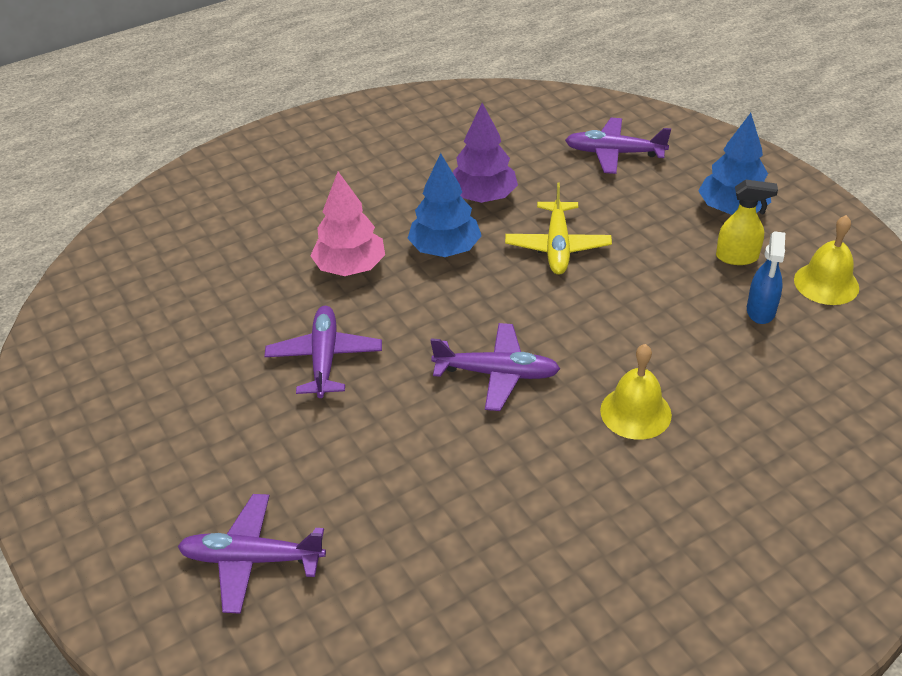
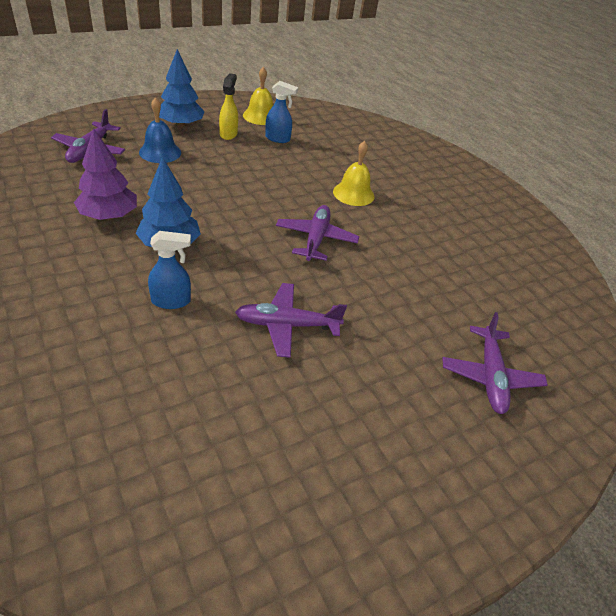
camera: 95 degrees left, 0 degrees up
(350, 267) = (171, 301): pink tree -> blue spray bottle
(557, 246) = (190, 192): yellow plane -> none
(643, 205) = (160, 152): none -> blue bell

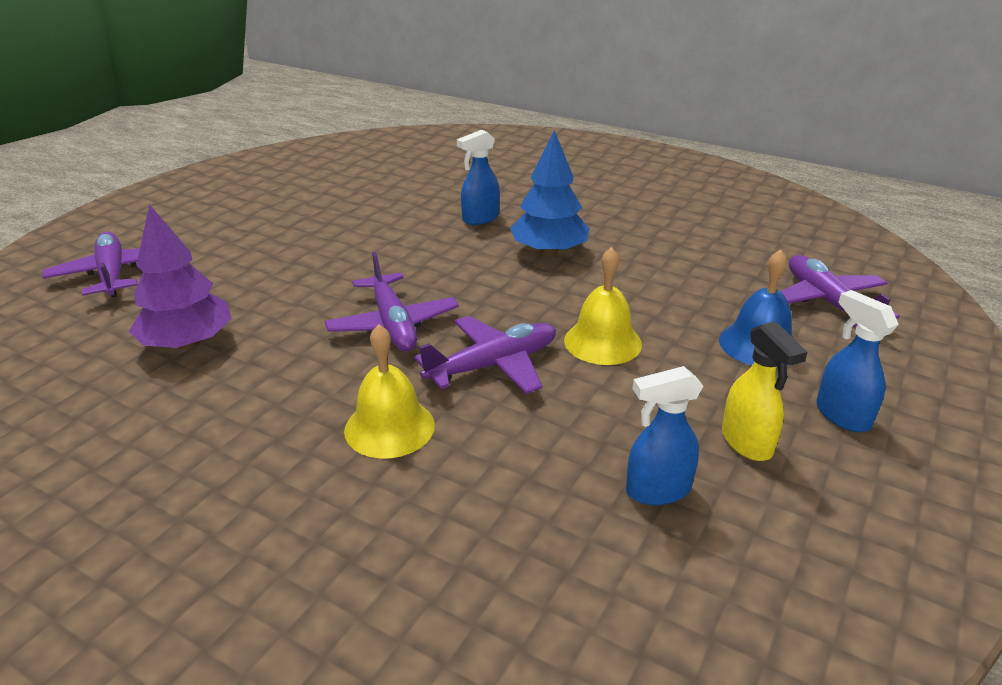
camera: 155 degrees right, 10 degrees down
(109, 216) = (649, 249): purple tree -> purple tree (187, 343)
(181, 125) = (842, 415): blue tree -> blue spray bottle
(260, 116) = (786, 548): yellow bell -> yellow bell (602, 342)
(287, 325) = (356, 239): purple plane -> purple plane (493, 365)

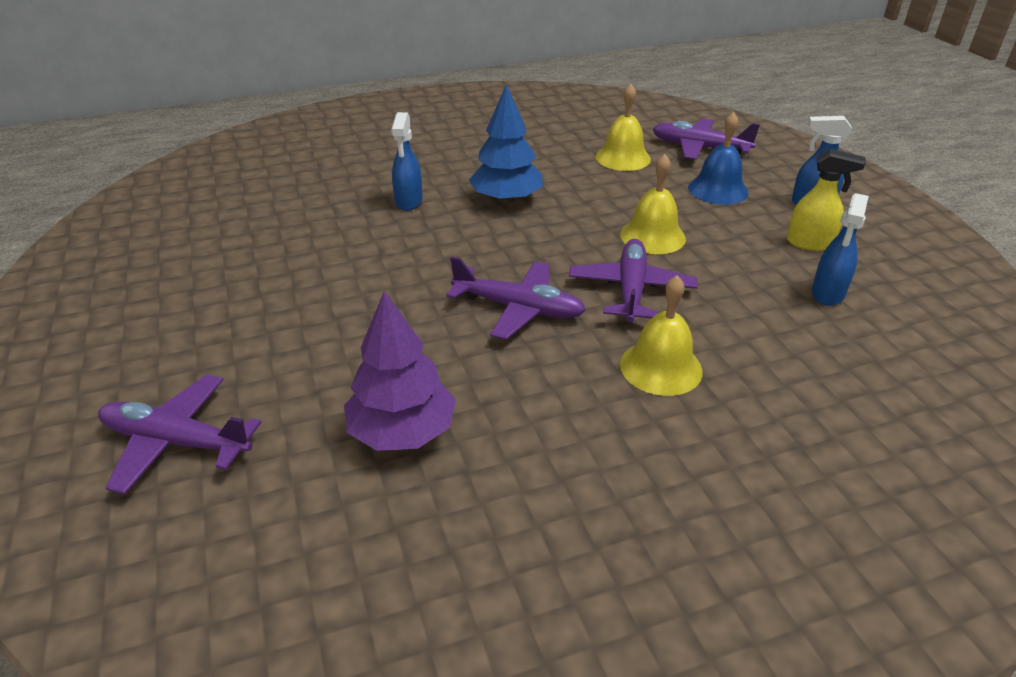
camera: 50 degrees left, 5 degrees up
(722, 272) = (623, 158): none -> yellow bell

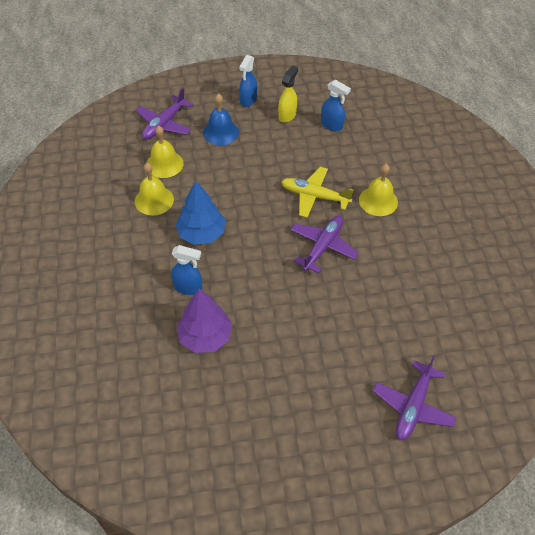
camera: 80 degrees left, 15 degrees up
(402, 432) = (413, 307): purple tree -> purple tree (205, 336)
(631, 289) = (314, 196): purple plane -> yellow plane
(652, 236) = (264, 174): yellow bell -> yellow bell (154, 200)

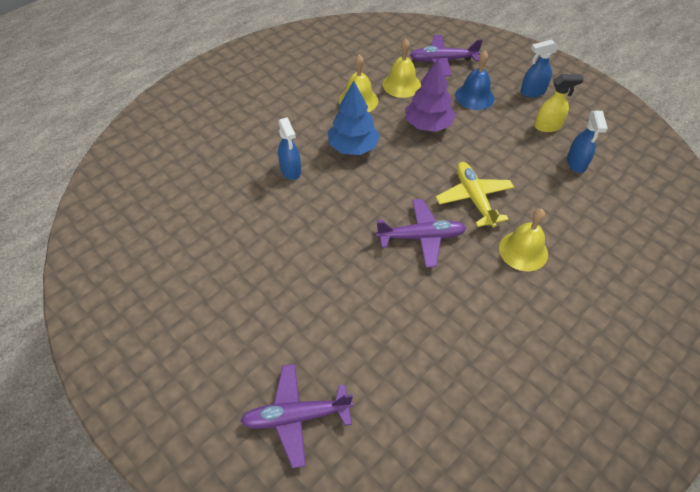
camera: 55 degrees right, 0 degrees up
(205, 336) = (251, 209): purple tree -> purple tree (428, 125)

